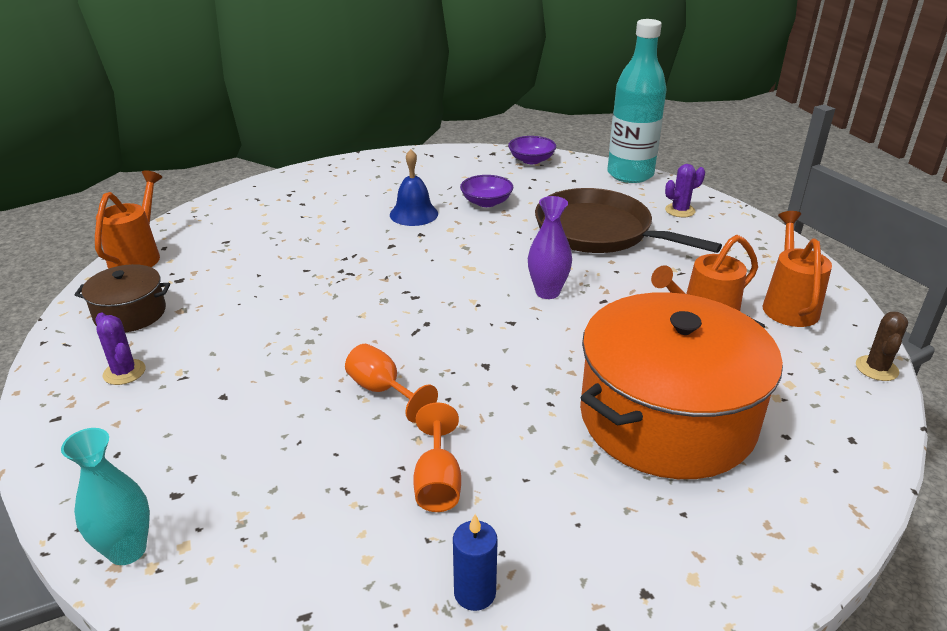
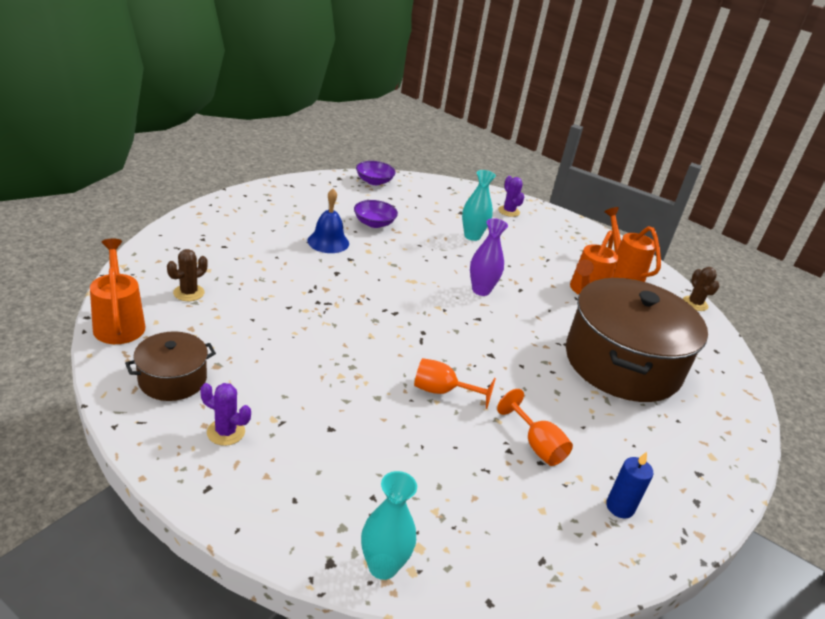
camera: 35 degrees left, 0 degrees up
(225, 240) = (189, 293): none -> brown cactus
(598, 231) = (472, 236): brown pan -> turquoise vase
(630, 174) = (453, 186): turquoise bottle -> none
(667, 418) = (622, 363): orange pot -> brown pot
(680, 210) = (509, 211): purple cactus -> purple cactus turned 60 degrees counterclockwise

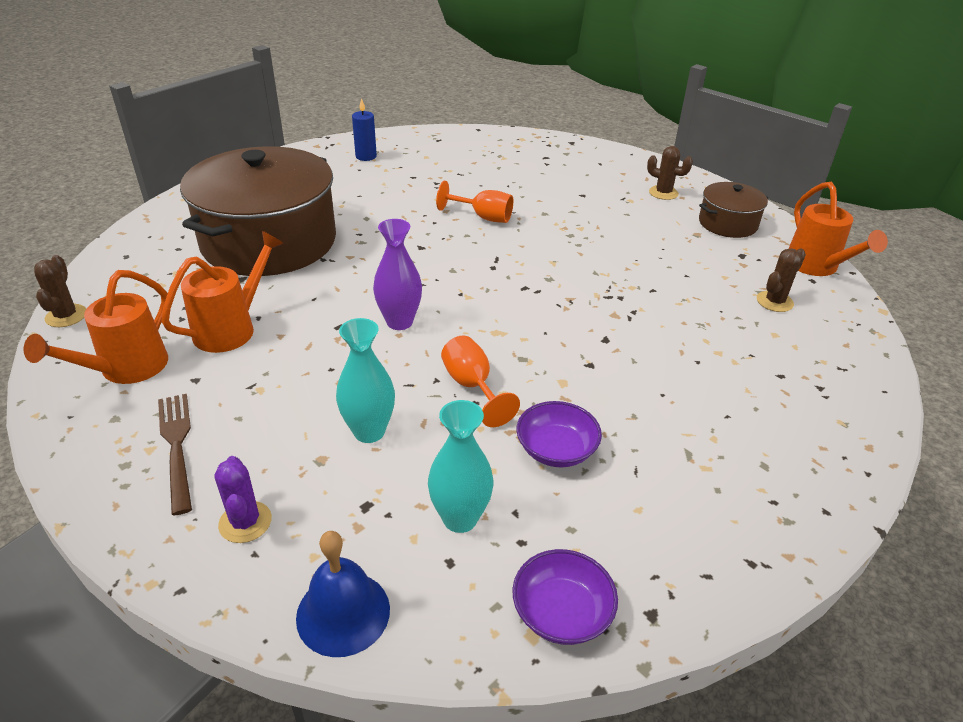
camera: 170 degrees left, 5 degrees up
(226, 432) = (663, 193): purple cactus -> brown cactus
(328, 242) = (630, 396): blue bell -> blue bell (343, 613)
(383, 566) = (540, 140): turquoise vase -> turquoise vase (460, 518)
(536, 445) = (411, 185): orange goblet -> orange goblet (472, 387)
(561, 237) = (176, 445): none -> brown fork
(622, 271) = (126, 369): orange watering can -> orange watering can turned 45 degrees clockwise

